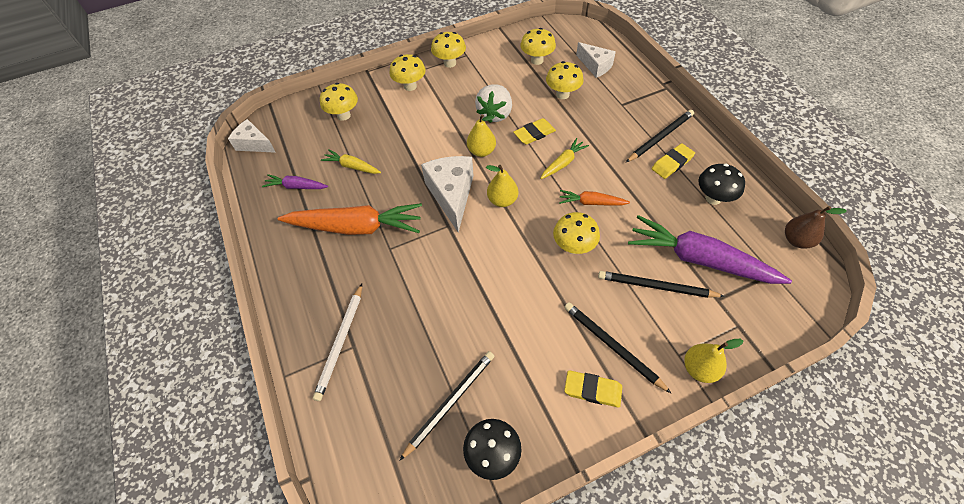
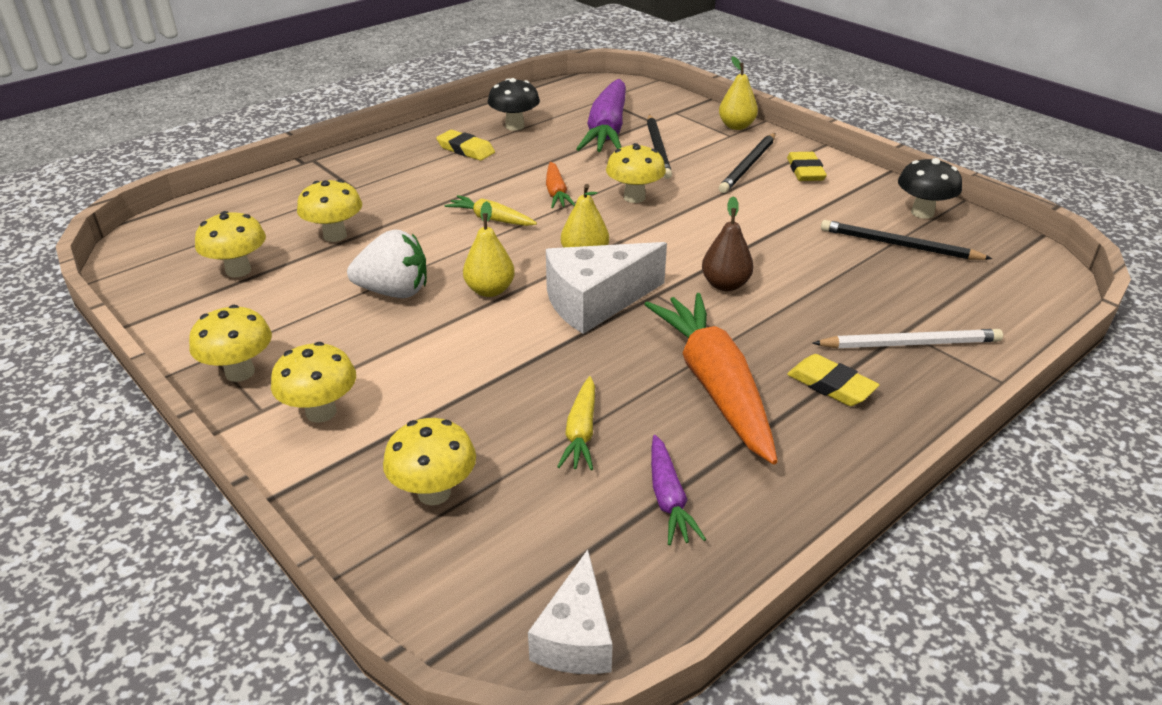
camera: 110 degrees left, 20 degrees down
(534, 134) = (435, 249): yellow eraser -> yellow eraser (831, 385)
(595, 66) = (258, 215): white cheese -> none
(660, 137) = (419, 158): black pencil -> none
(796, 240) = (554, 90): brown pear -> brown pear (725, 285)

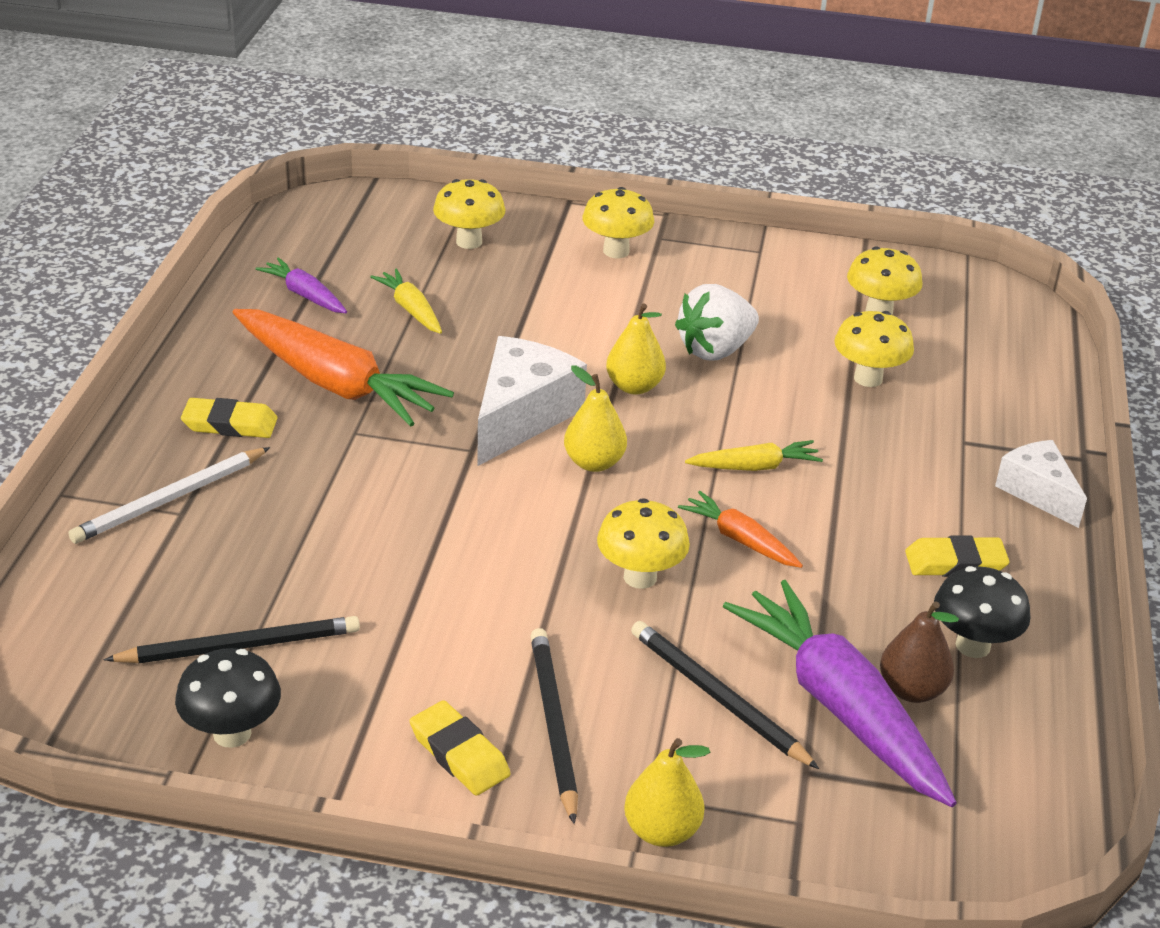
camera: 140 degrees right, 0 degrees up
(240, 372) = (718, 250): yellow mushroom -> none
(575, 637) = (301, 217): white cheese -> white cheese (1038, 492)
(725, 285) = (411, 491): brown pear -> brown pear (911, 690)

